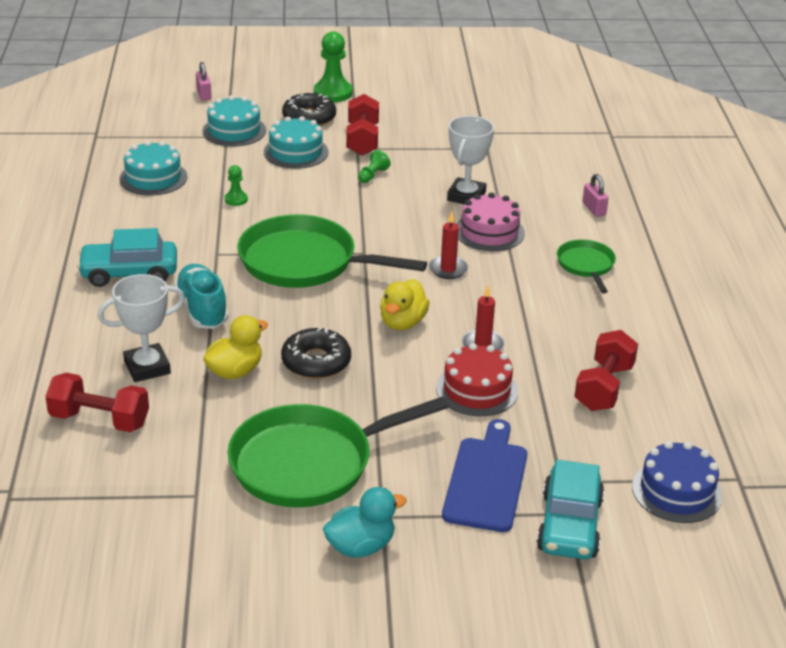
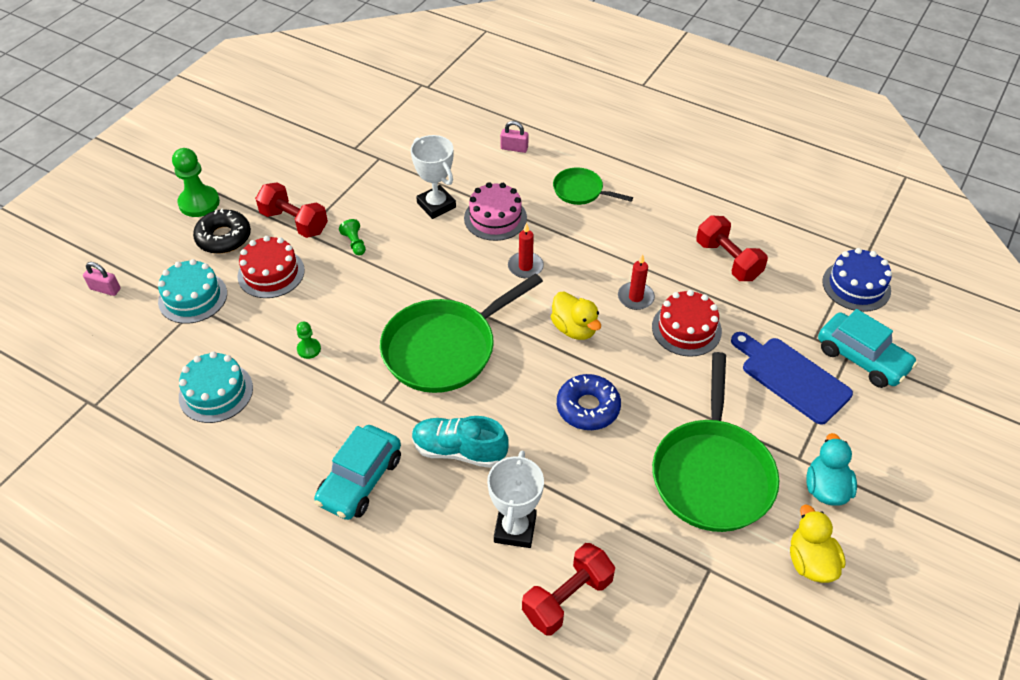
camera: 55 degrees left, 15 degrees up
(235, 371) = (563, 467): yellow duck -> yellow duck (810, 562)
(296, 152) = (271, 273): turquoise cake -> red cake
(316, 362) = (588, 407): black donut -> blue donut

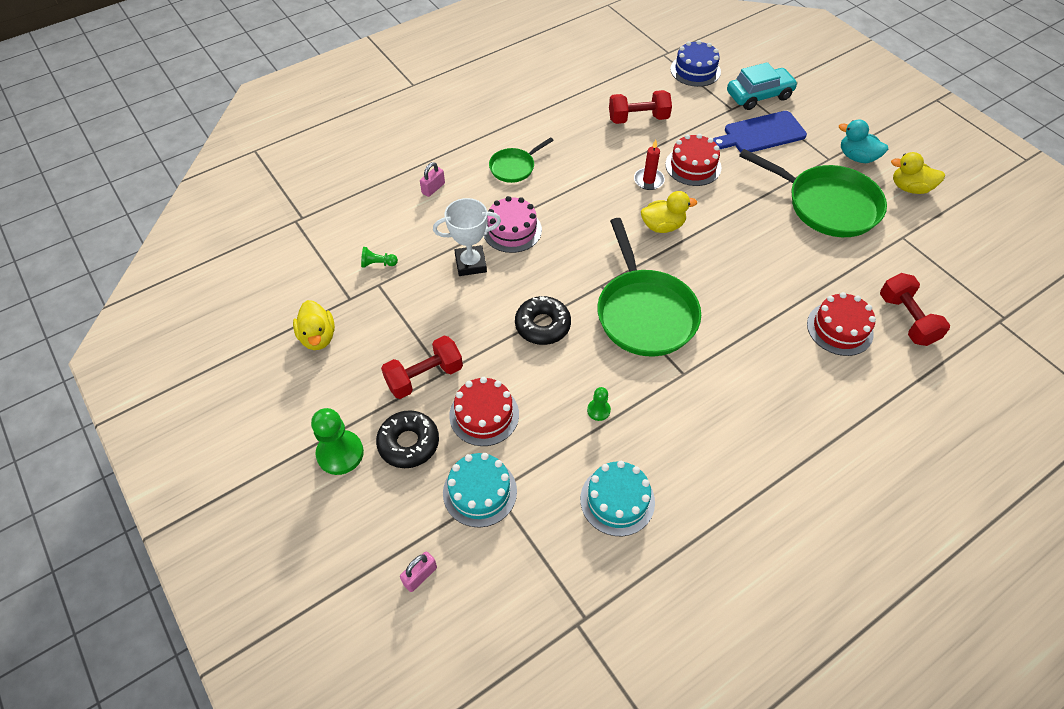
camera: 65 degrees left, 5 degrees up
(305, 146) = (318, 337): none -> yellow duck
(355, 243) = (483, 337): green pawn -> green pawn (378, 264)
(360, 480) = (760, 414): turquoise car -> none
(389, 278) = (542, 325): none -> black donut
(459, 450) = (755, 338): turquoise shoe -> none
(515, 529) = (839, 328): white trophy -> red cake
(525, 267) = (580, 231): red candle -> none
(588, 407) = (743, 247): blue donut -> none

